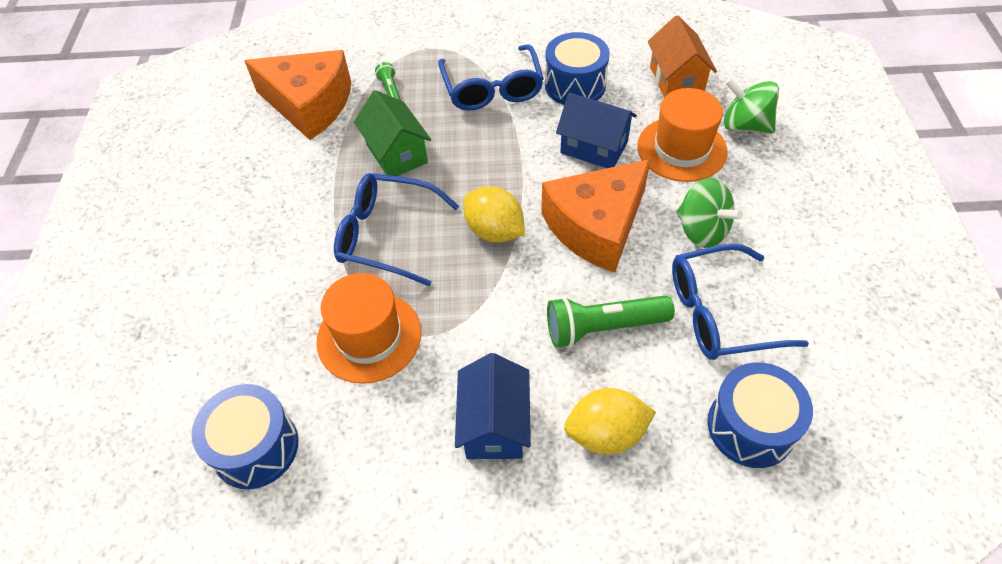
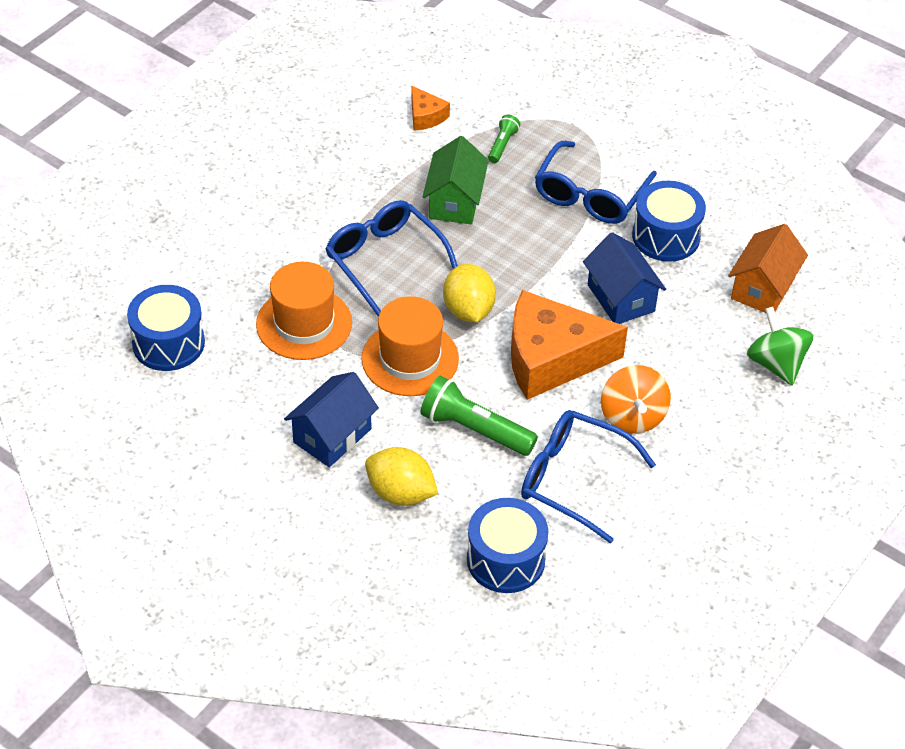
camera: 35 degrees right, 5 degrees down
(310, 105) = (425, 116): orange cheese -> orange cheese, size x0.45
(681, 149) = (694, 346): orange hat -> orange hat (410, 359)
(702, 230) = (632, 416): green spinning top -> orange spinning top

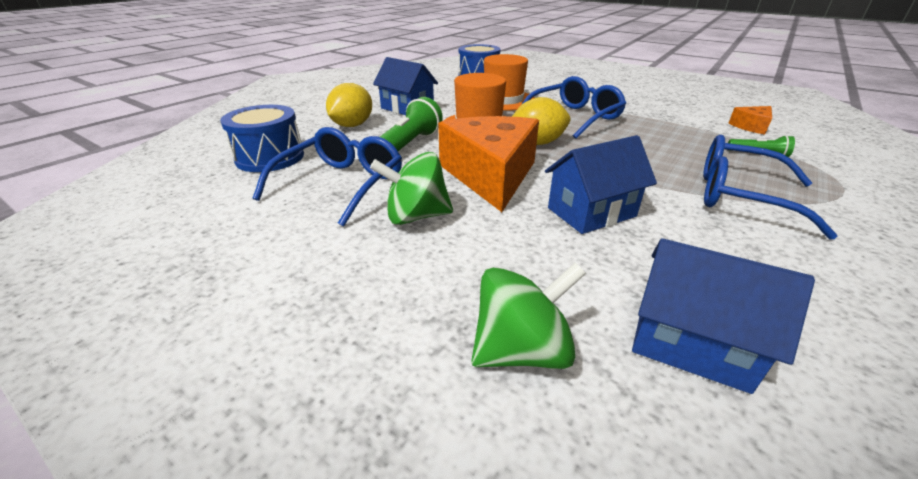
camera: 90 degrees right, 15 degrees down
(455, 201) = (661, 137): green house -> none
(632, 416) = (416, 216): orange spinning top -> green spinning top
(666, 236) = (722, 246): blue drum -> none
(763, 288) = (691, 343): orange house -> blue house

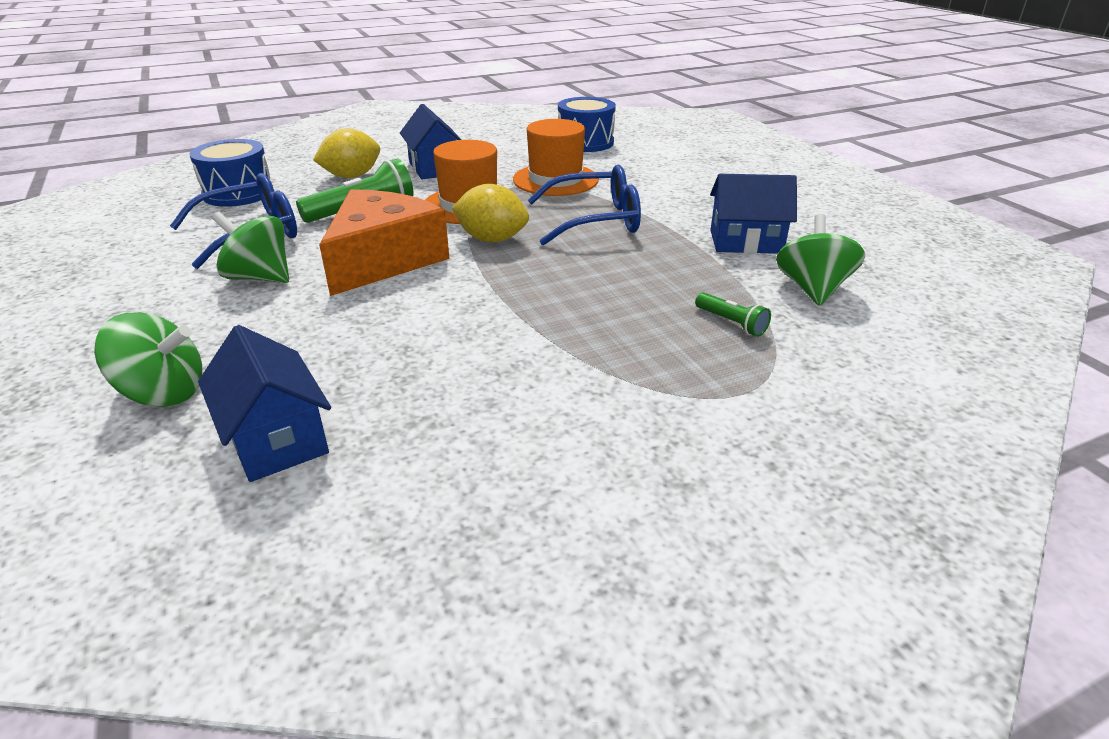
camera: 30 degrees right, 0 degrees up
(591, 212) = (405, 321): blue house -> blue house (745, 242)
(739, 196) = (590, 356): blue glasses -> none
(751, 126) = (812, 289): orange cheese -> green spinning top

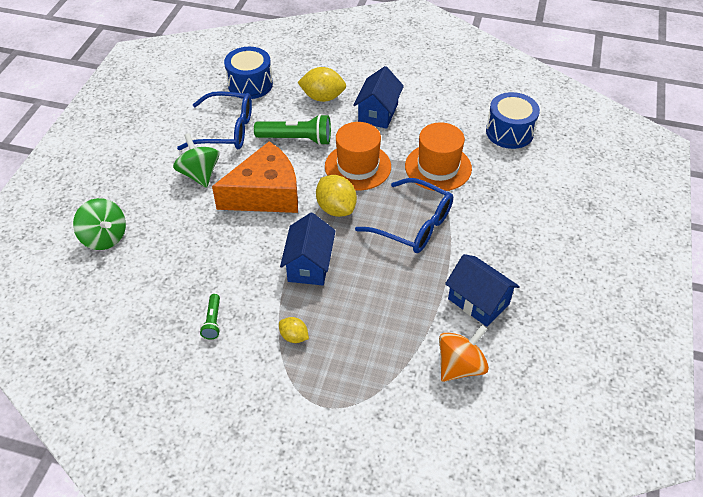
camera: 40 degrees right, 15 degrees up
(276, 439) = (120, 294): blue house -> blue house (309, 265)
(607, 353) = (294, 337): none -> yellow lemon
(731, 323) = (379, 359): green flashlight -> green flashlight (213, 321)
(812, 289) = (460, 366): green spinning top -> orange spinning top

